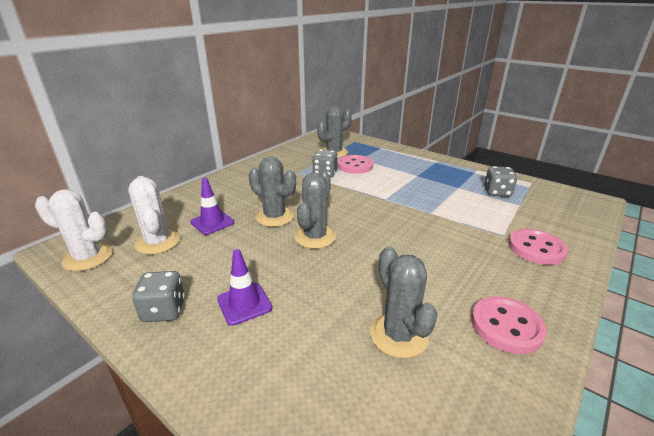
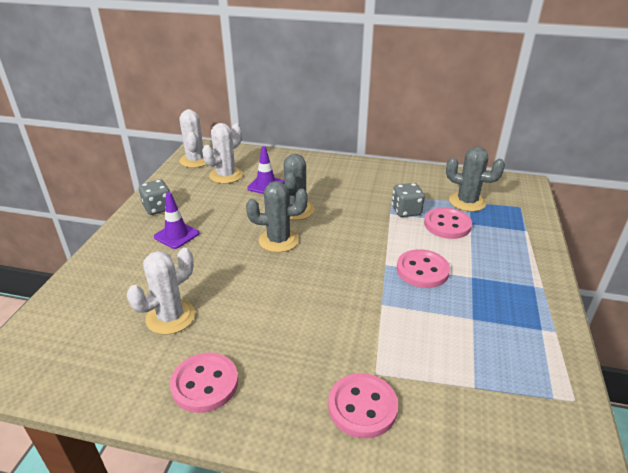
camera: 65 degrees right, 5 degrees up
(399, 335) = (170, 317): grey cactus -> white cactus
(400, 188) = (422, 270): none -> pink button
(497, 192) = (495, 360): grey dice -> none

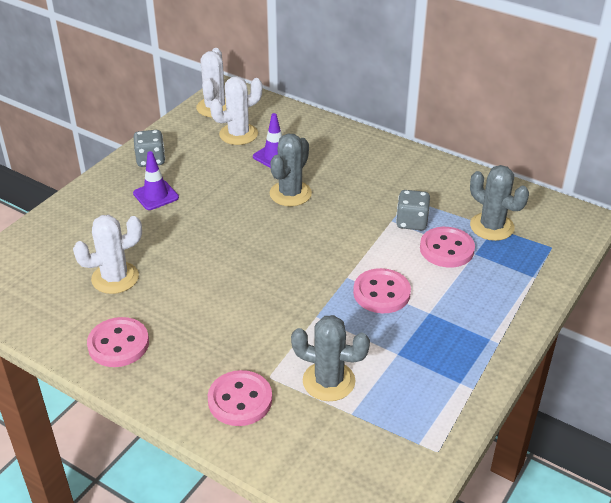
camera: 20 degrees right, 5 degrees up
(278, 240) = (253, 225): grey cactus -> grey cactus (328, 381)

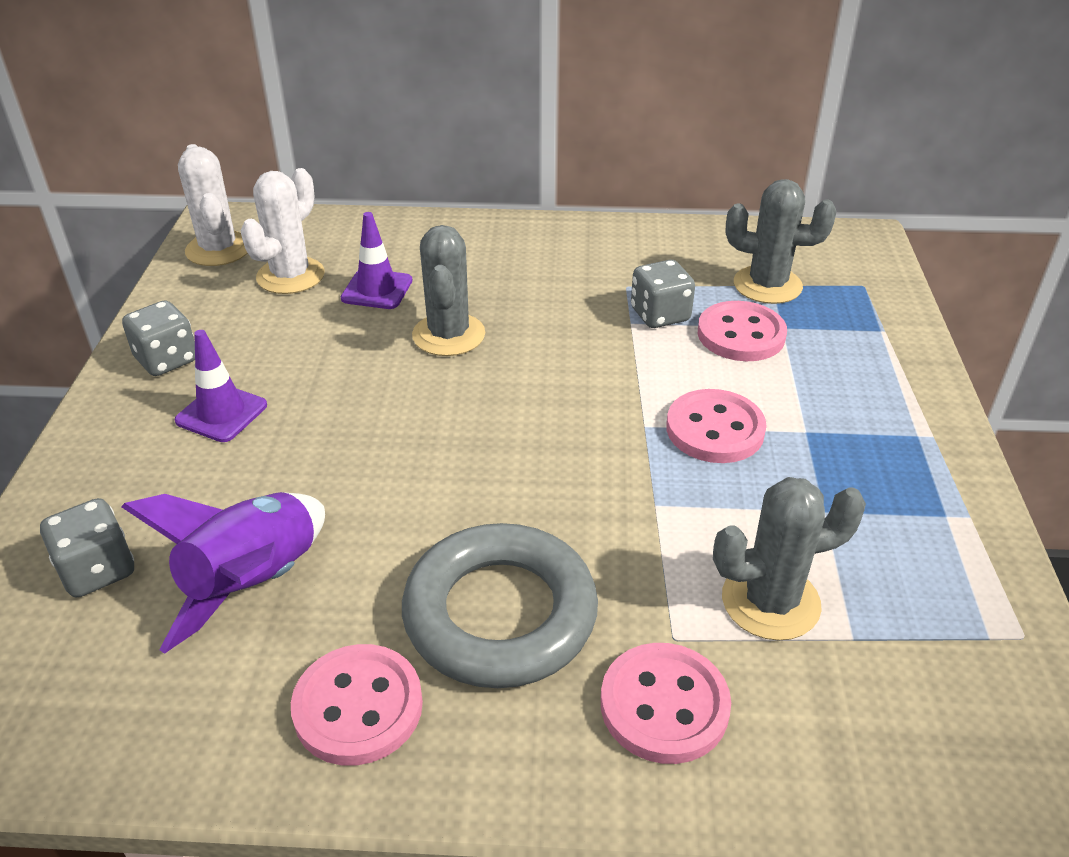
camera: 30 degrees left, 0 degrees up
(60, 247) = (98, 570): none -> grey dice
(115, 278) = (254, 584): white cactus -> purple rocket
(204, 333) = (500, 614): none -> grey ring

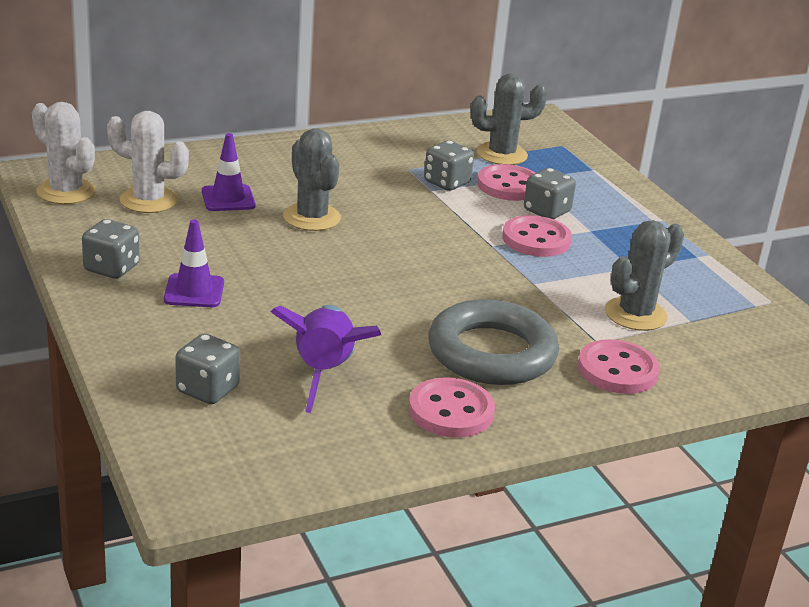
camera: 30 degrees left, 10 degrees down
(290, 276) = (149, 200): white cactus -> white cactus turned 75 degrees counterclockwise
(764, 386) = (546, 211): none -> grey dice

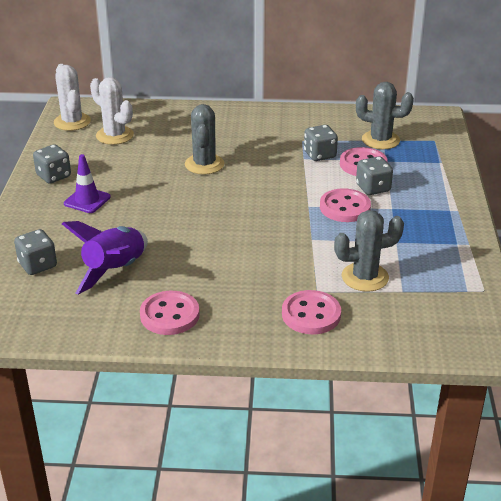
camera: 30 degrees right, 5 degrees up
(228, 198) = (163, 142): purple traffic cone -> none
(491, 353) = (234, 282): grey ring -> none

